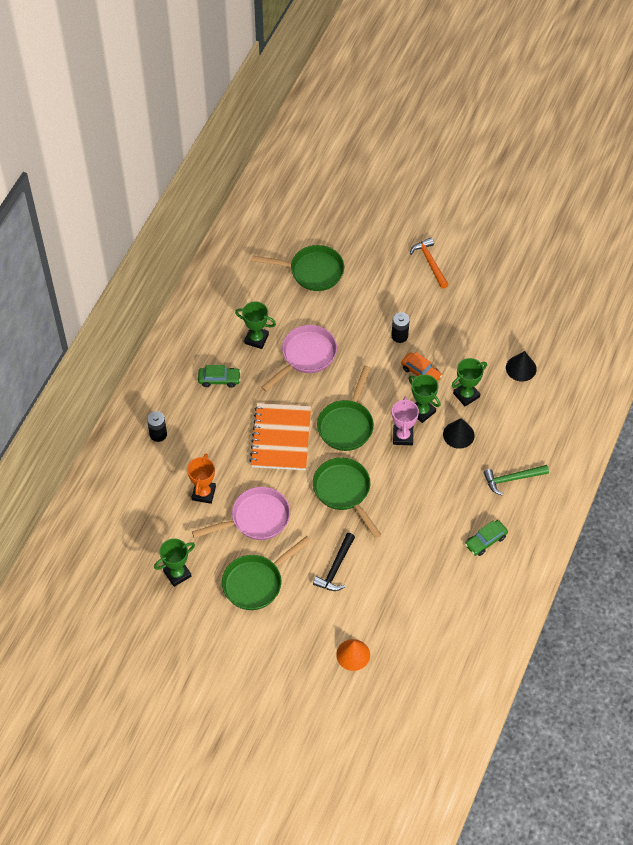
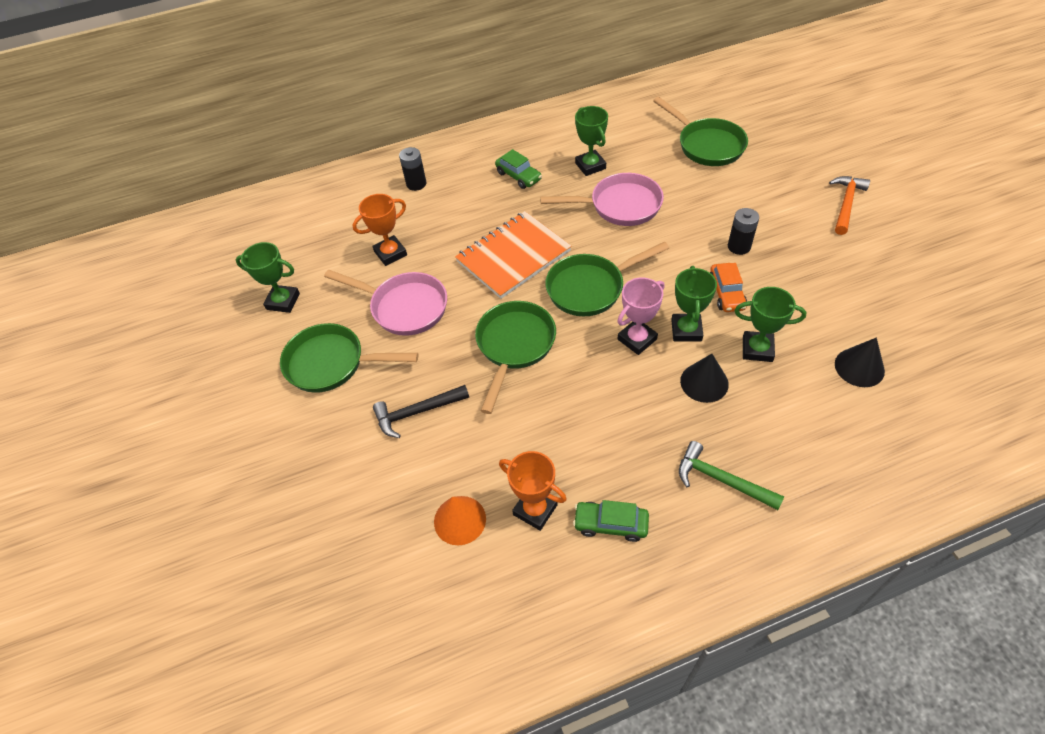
camera: 50 degrees right, 5 degrees down
(353, 654) = (322, 518): orange cone -> orange cone (460, 520)
(446, 563) = (535, 510): none -> orange trophy

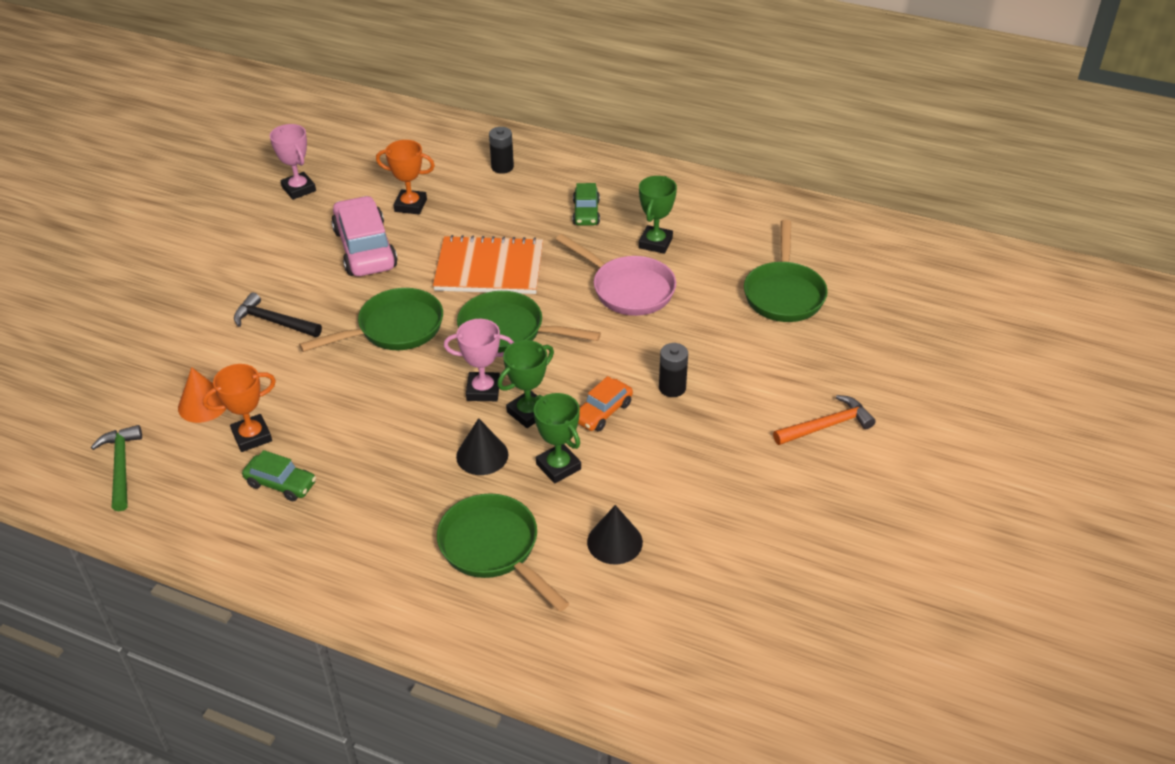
camera: 40 degrees right, 10 degrees down
(283, 301) = (299, 189): green trophy -> pink trophy
(332, 364) = (270, 252): green pan -> green pan (493, 549)
(404, 307) = (365, 249): pink pan -> pink car
(535, 510) = (252, 436): orange trophy -> orange trophy turned 75 degrees clockwise
(610, 524) = (281, 484): green car -> green car turned 150 degrees clockwise
(721, 479) = (390, 521): green hammer -> green hammer (121, 466)

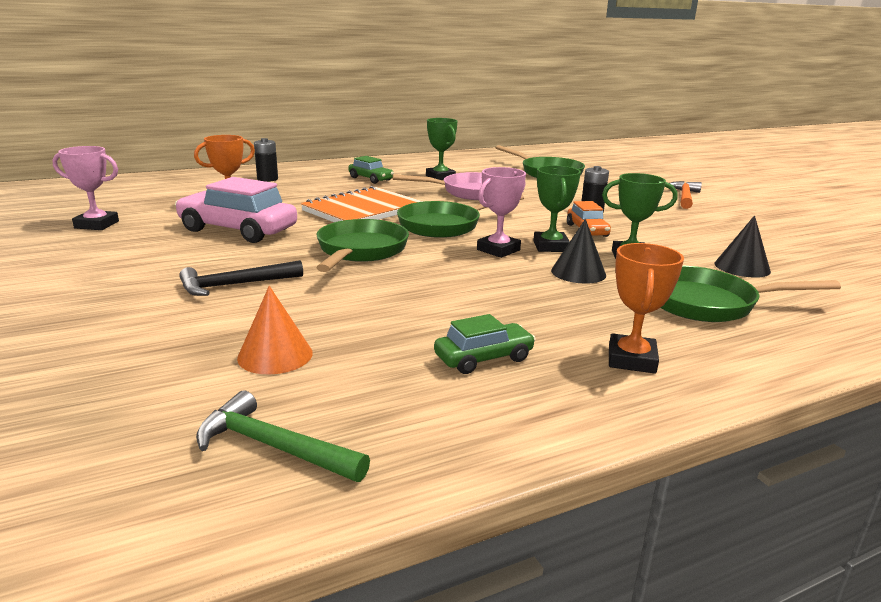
camera: 50 degrees left, 20 degrees down
(252, 436) = (381, 348): orange trophy -> orange trophy (631, 359)

